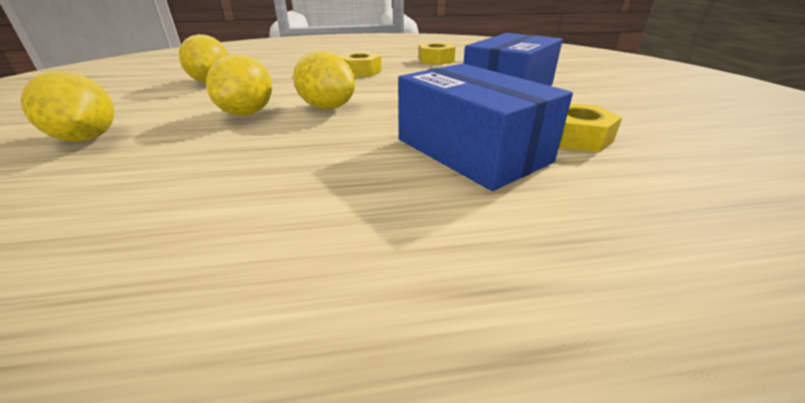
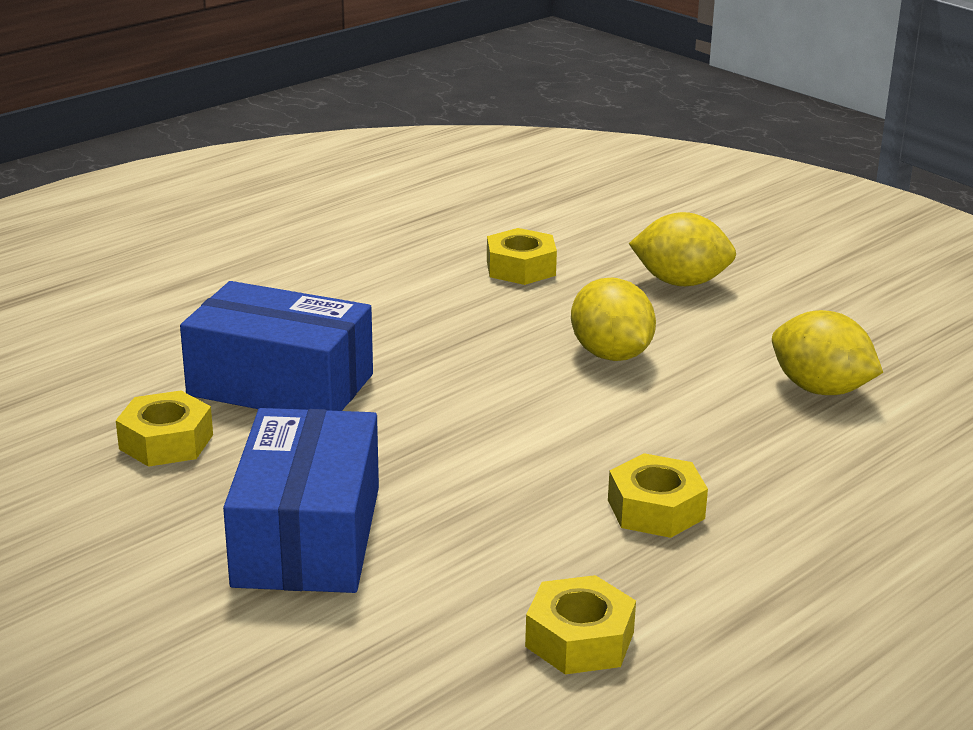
camera: 145 degrees right, 5 degrees down
(121, 192) = (520, 268): none -> yellow nut
(327, 107) = (534, 395): yellow lemon -> none

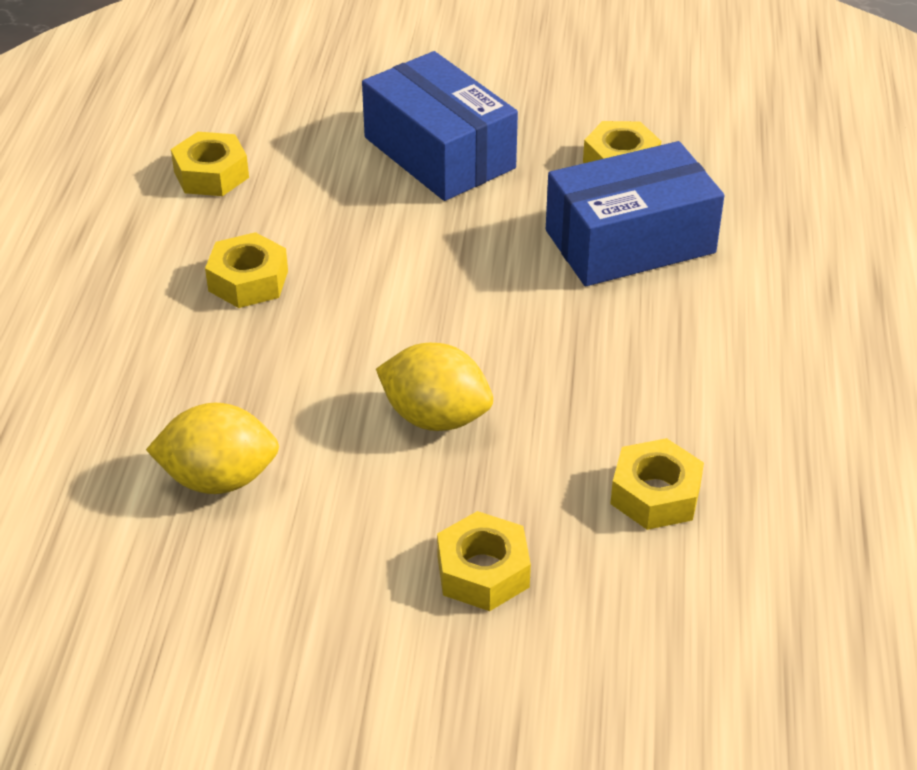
camera: 140 degrees right, 15 degrees up
(681, 282) = (483, 572): yellow lemon -> yellow nut

